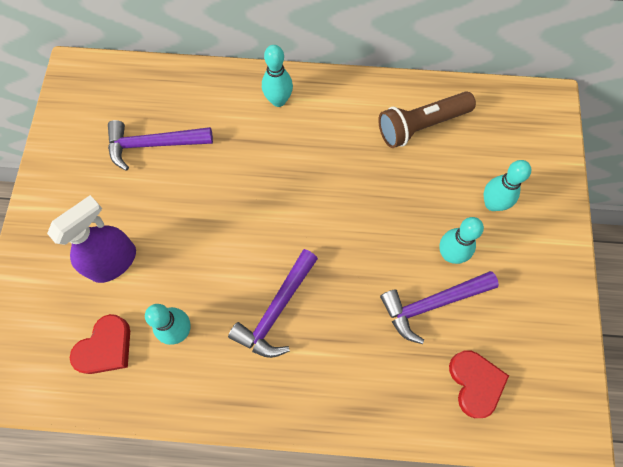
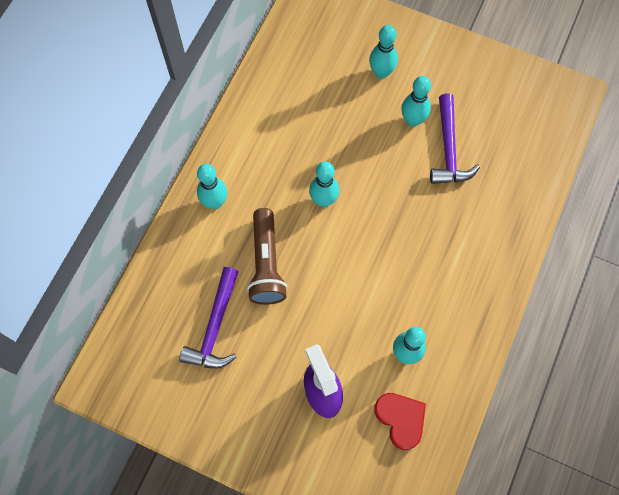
camera: 70 degrees left, 0 degrees up
(276, 310) = (414, 268): purple hammer -> none
(319, 195) = (323, 200): none -> turquoise bowling pin
(421, 125) = (289, 96): brown flashlight -> brown flashlight (266, 264)
(475, 383) = (519, 144): red heart -> none

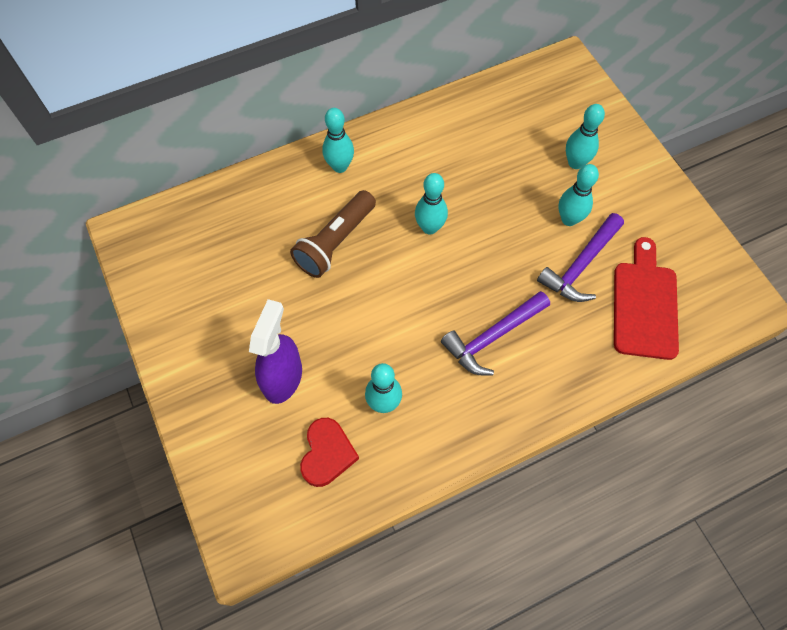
camera: 40 degrees right, 5 degrees down
(215, 327) = (250, 259): purple hammer -> purple hammer (493, 337)
(511, 146) = (644, 304): none -> red cutting board

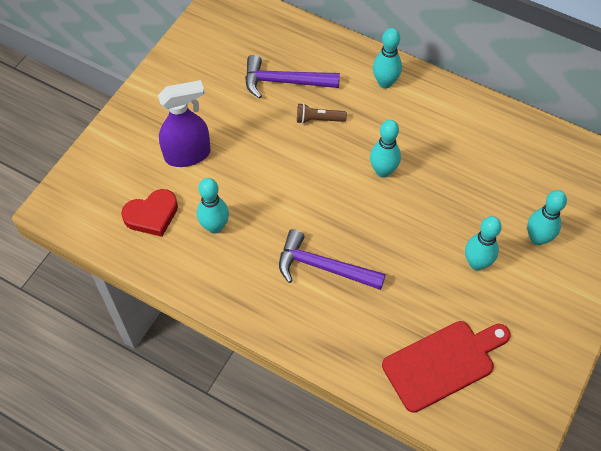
camera: 55 degrees right, 5 degrees down
(335, 242) = (318, 119): brown flashlight -> brown flashlight, size x0.54
(581, 265) = (440, 295): purple hammer -> purple hammer (285, 82)

